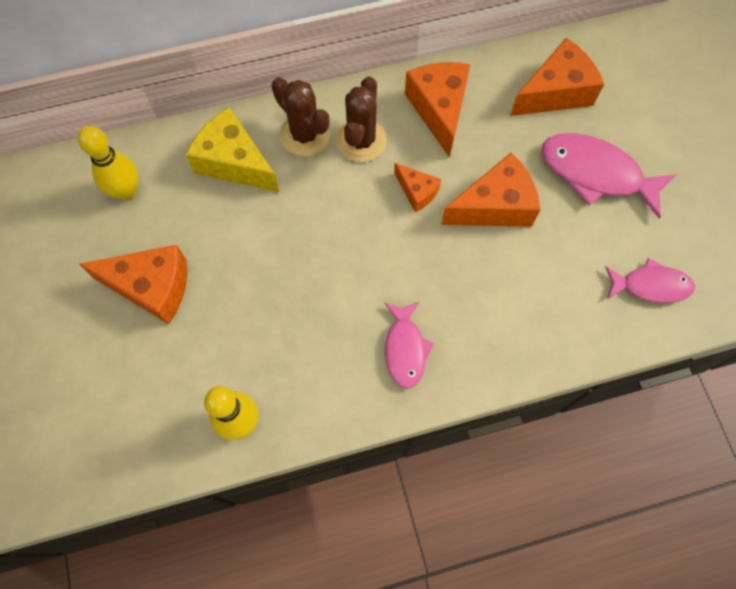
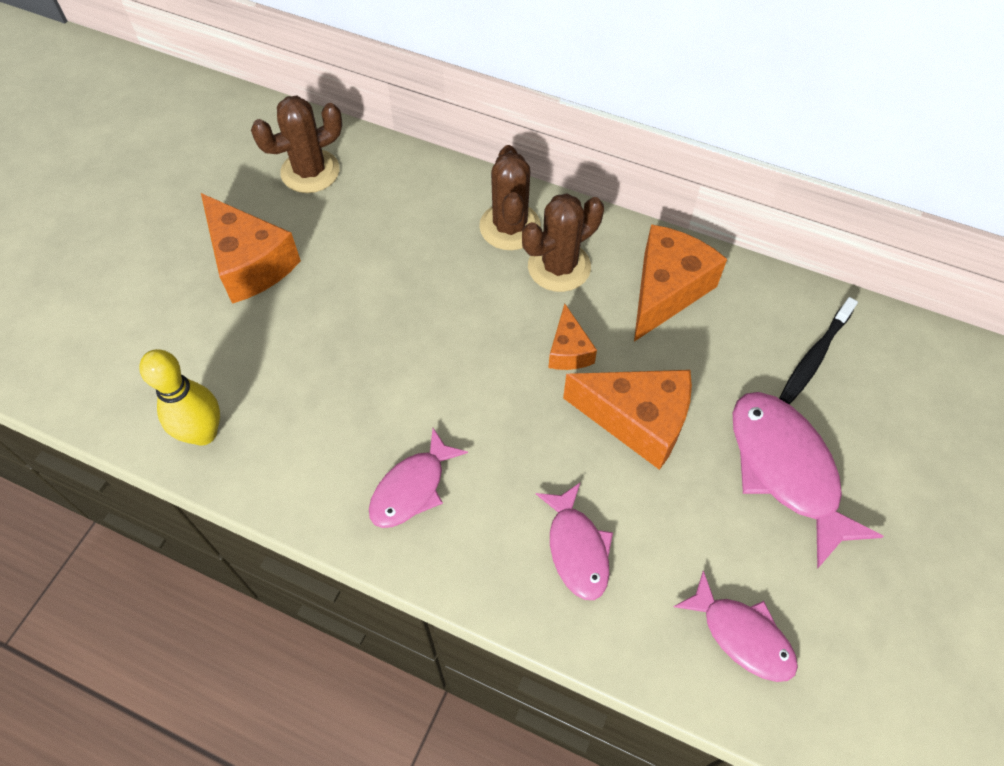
camera: 40 degrees right, 10 degrees down
(127, 191) = (310, 171): yellow bowling pin -> brown cactus
(234, 162) = (423, 208): yellow cheese -> none
(529, 308) = (577, 549): none -> pink fish
(555, 92) = (814, 357): orange cheese -> black toothbrush

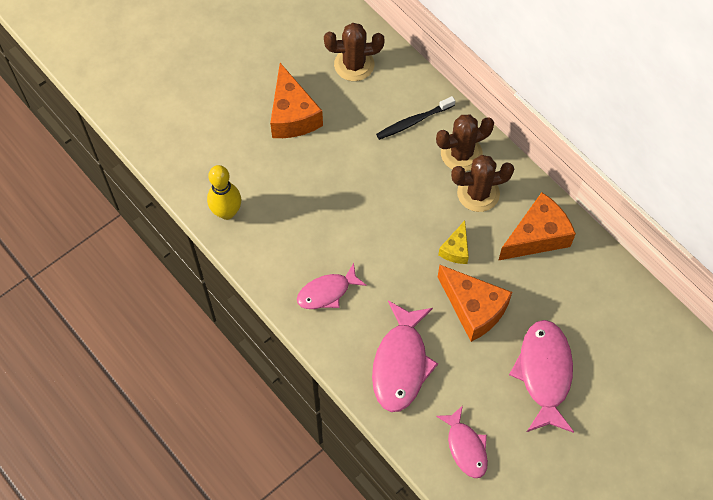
camera: 25 degrees right, 5 degrees up
(510, 227) = (461, 153): brown cactus -> brown cactus turned 45 degrees clockwise
(568, 350) = (455, 249): orange cheese -> yellow cheese
(577, 549) = (401, 364): pink fish -> pink fish, size x1.61
(814, 357) = (604, 316): black toothbrush -> black toothbrush (413, 121)

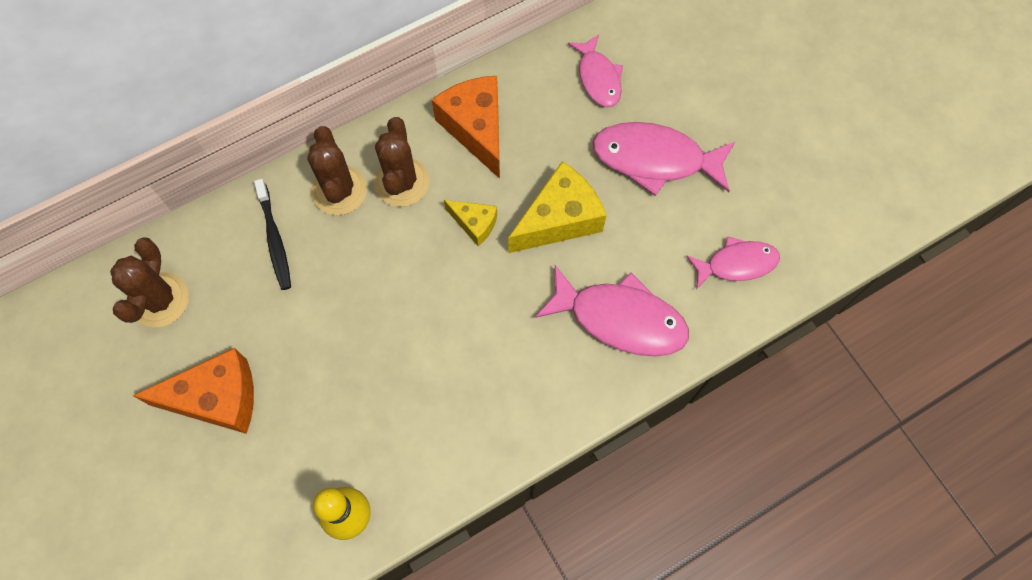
camera: 80 degrees left, 5 degrees up
(327, 292) = (504, 395): pink fish -> pink fish (598, 78)
(473, 308) = (559, 219): orange cheese -> yellow cheese

